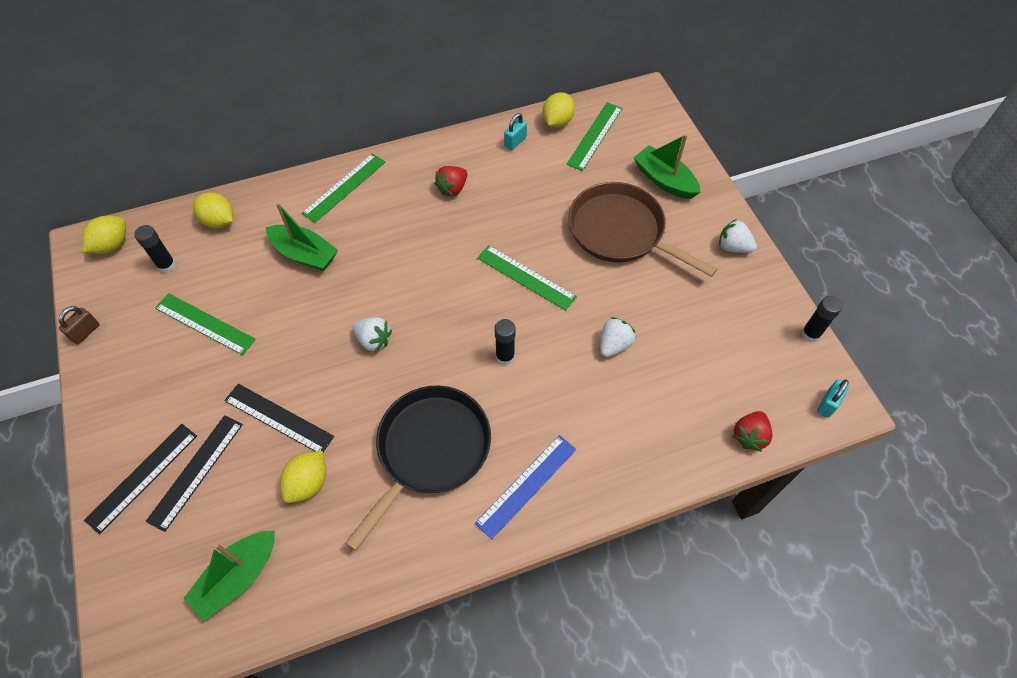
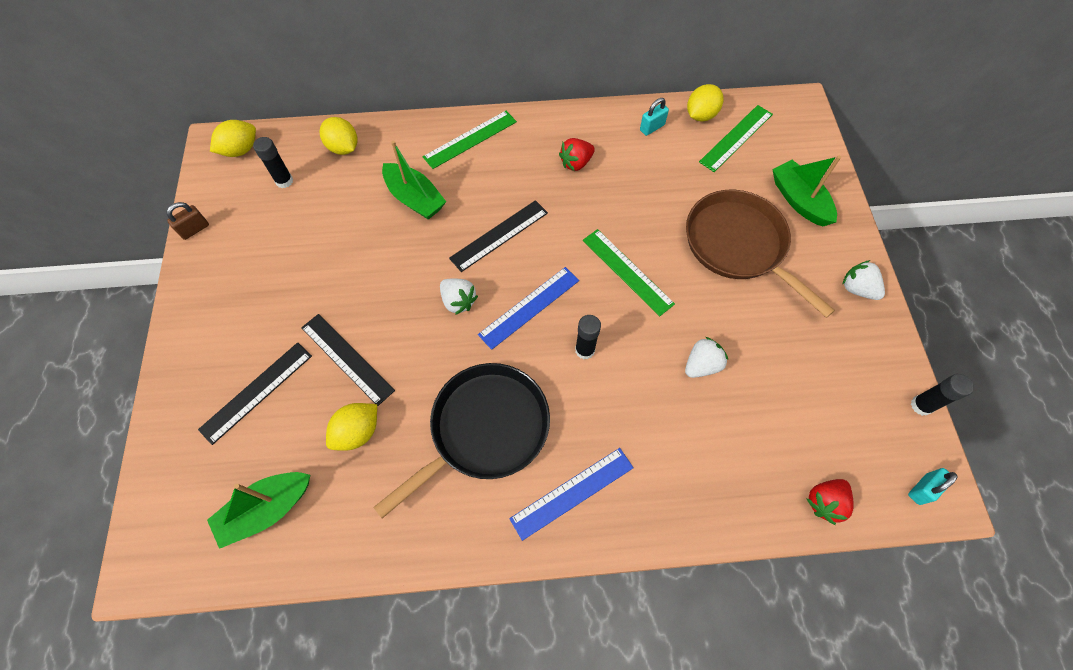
camera: 15 degrees right, 5 degrees up
(142, 477) = (207, 385): black ruler -> black ruler (499, 235)
(204, 324) = (303, 246): green ruler -> none
(443, 330) = (529, 307): none -> blue ruler

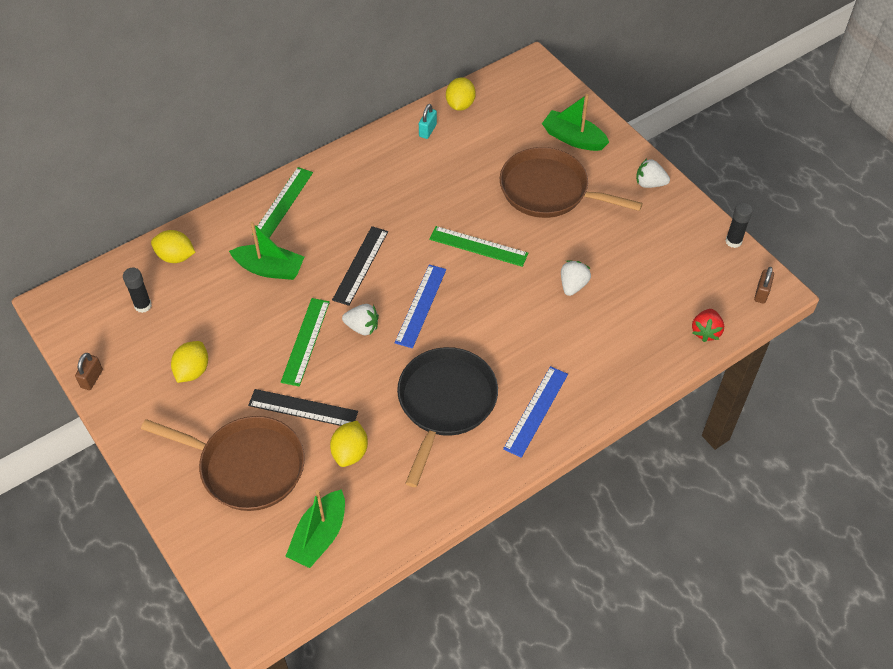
camera: 30 degrees left, 10 degrees down
(240, 150) = (81, 299): yellow lemon -> yellow lemon (192, 371)
(257, 392) = (247, 466): black ruler -> brown pan
(576, 163) = (385, 184): red strawberry -> none
(585, 350) = (483, 315): black glue stick -> none
(736, 138) = (499, 111): green ruler -> green ruler (306, 341)
(922, 489) = (761, 293): turquoise padlock -> brown padlock

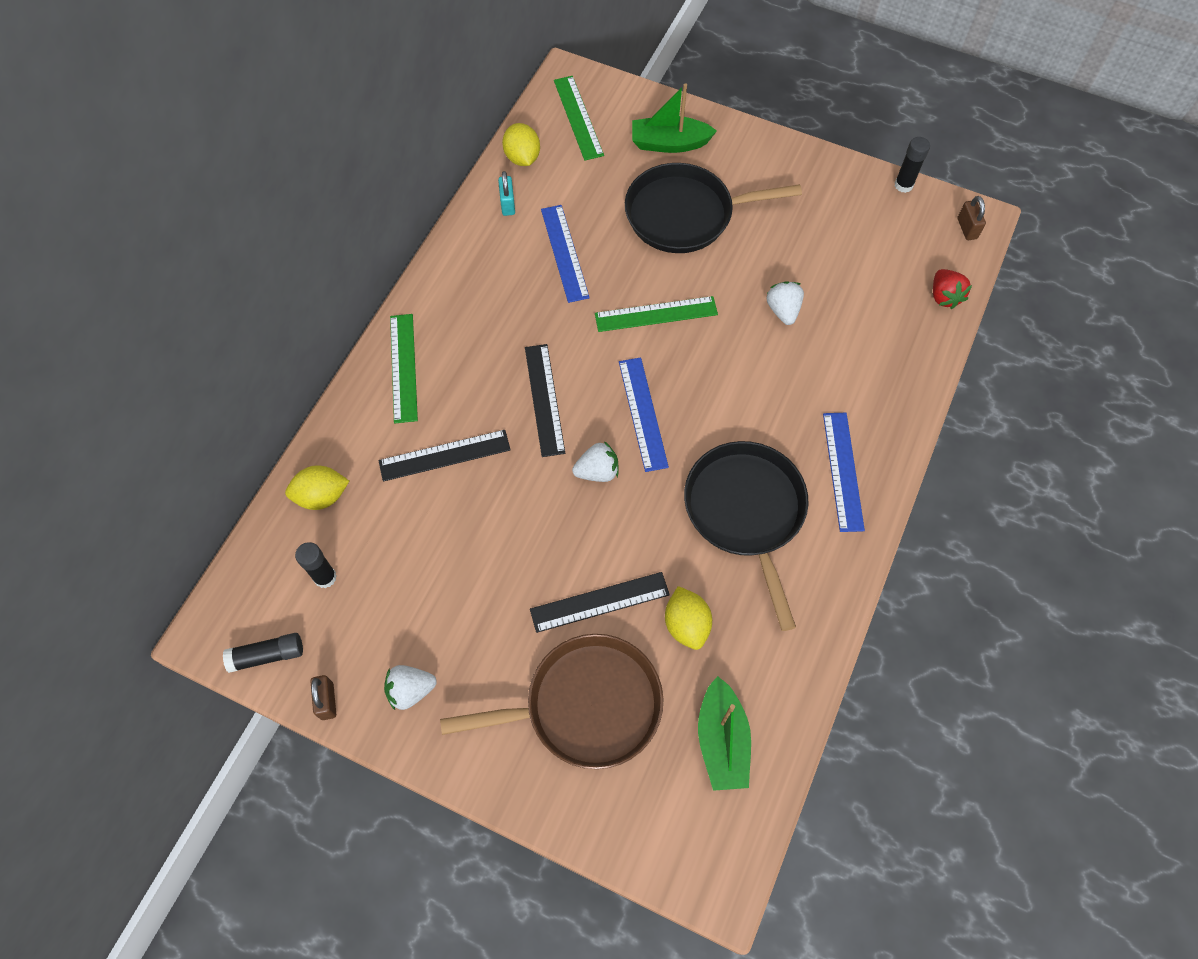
camera: 30 degrees left, 10 degrees up
(76, 334) = (267, 655): none -> black glue stick
(192, 371) = (442, 626): yellow lemon -> none
(270, 269) = (444, 455): green boat -> black ruler
(306, 341) = (547, 521): green ruler -> green ruler (578, 117)
(444, 178) = (565, 253): none -> blue ruler
(548, 190) = (684, 215): brown pan -> black pan
(649, 183) = (780, 159): white strawberry -> white strawberry (410, 690)

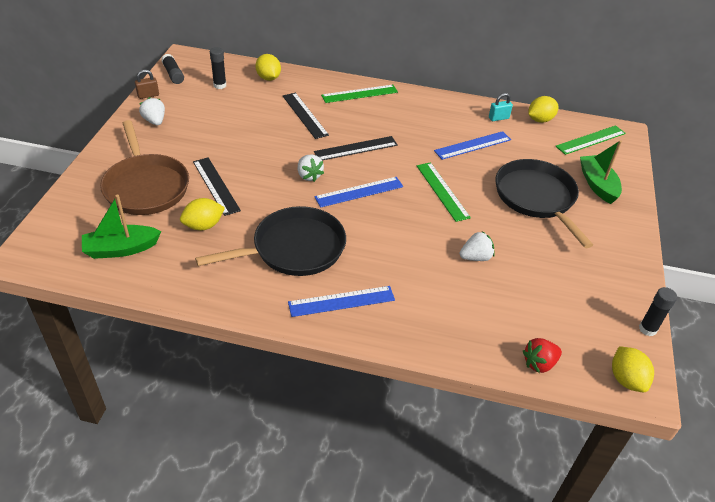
camera: 75 degrees right, 20 degrees down
(967, 228) = (626, 379): brown padlock -> yellow lemon

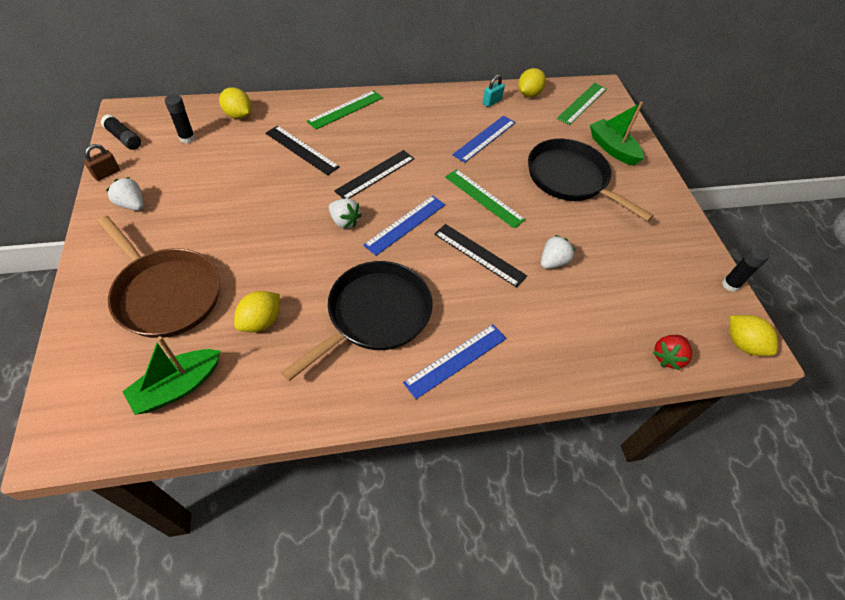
camera: 25 degrees left, 10 degrees up
(215, 186) = (248, 266): black ruler -> black ruler (479, 255)

